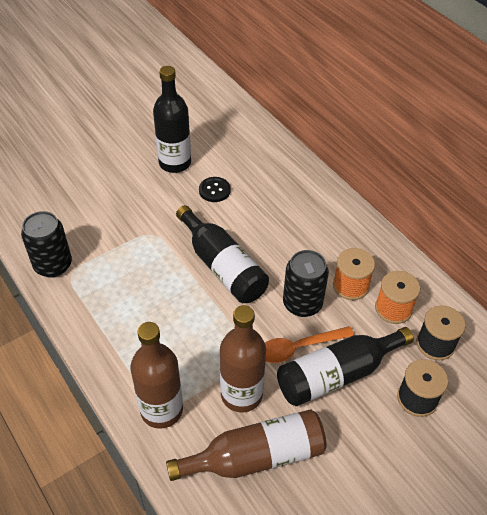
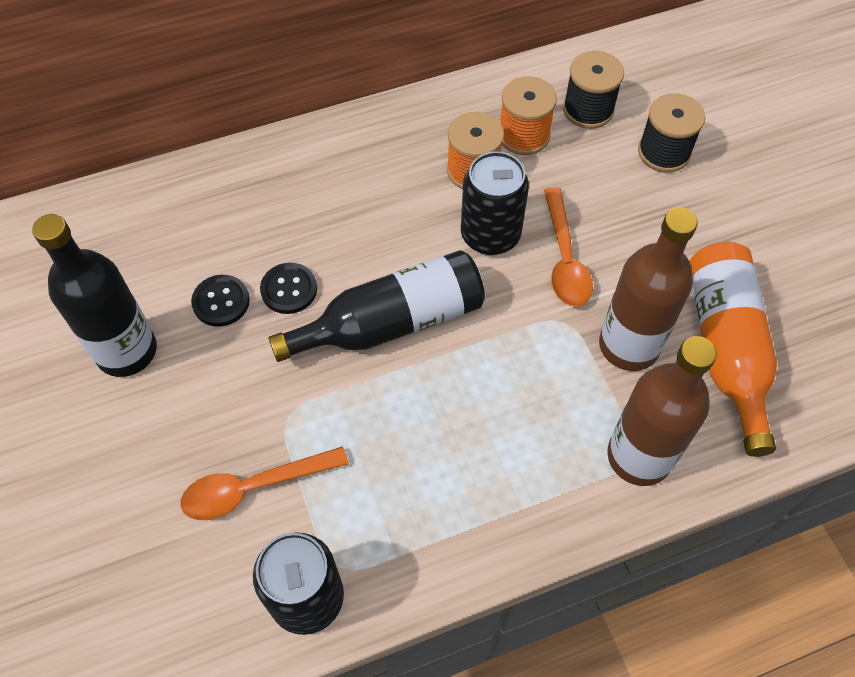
camera: 75 degrees left, 10 degrees up
(109, 230) = (253, 487): none -> orange spoon
(231, 216) = (289, 289): none -> black button
(256, 456) = (726, 348): brown bottle -> orange bottle
(337, 374) = (615, 226): black bottle -> none

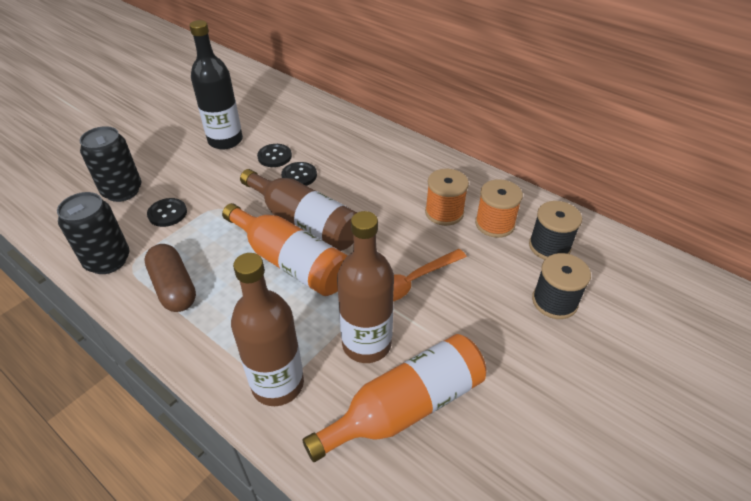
camera: 60 degrees right, 15 degrees down
(253, 487) = (167, 213): orange spoon -> black button
(391, 323) = (304, 222): black bottle -> brown bottle
(418, 523) = (174, 287): none -> brown capsule
(456, 368) = (291, 262): none -> orange bottle
(490, 235) = (401, 239): black can -> black can (122, 191)

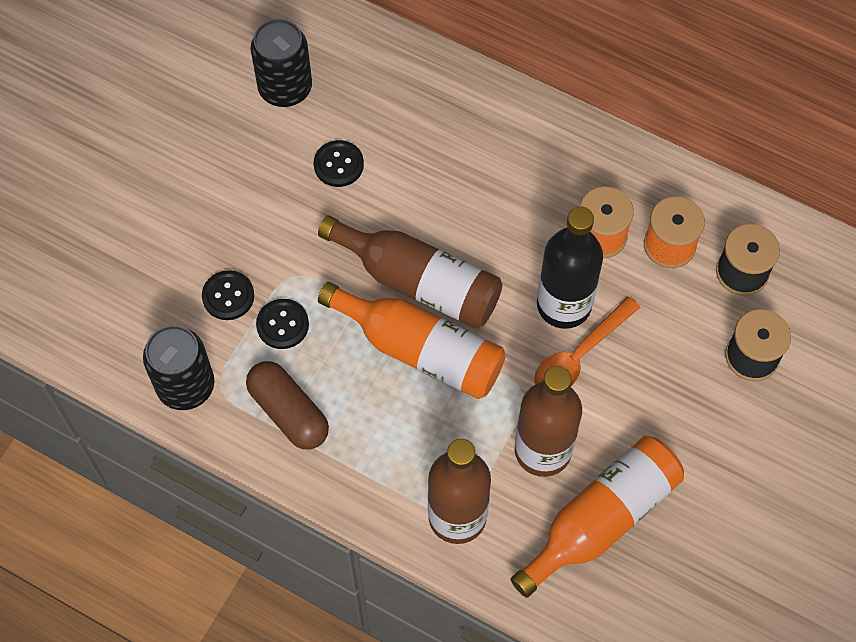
camera: 10 degrees left, 20 degrees up
(122, 191) = (146, 266): black can -> black can (285, 88)
(225, 140) = (253, 142): black bottle -> black bottle (564, 305)
(299, 176) = (386, 197): black button -> black button (282, 325)

